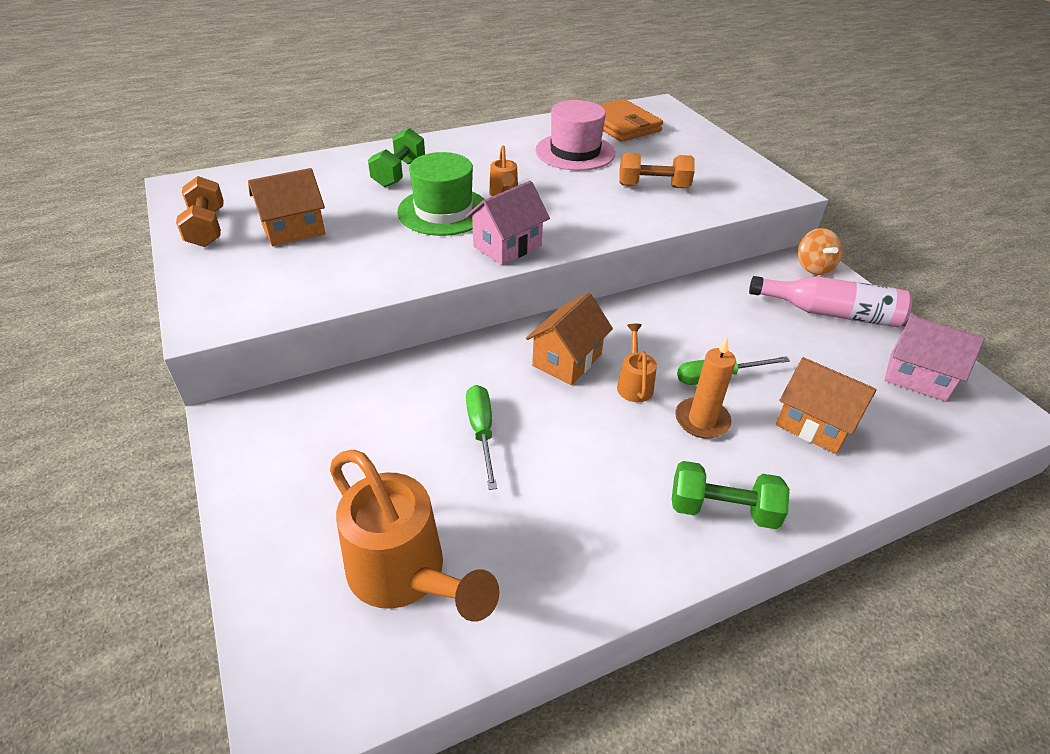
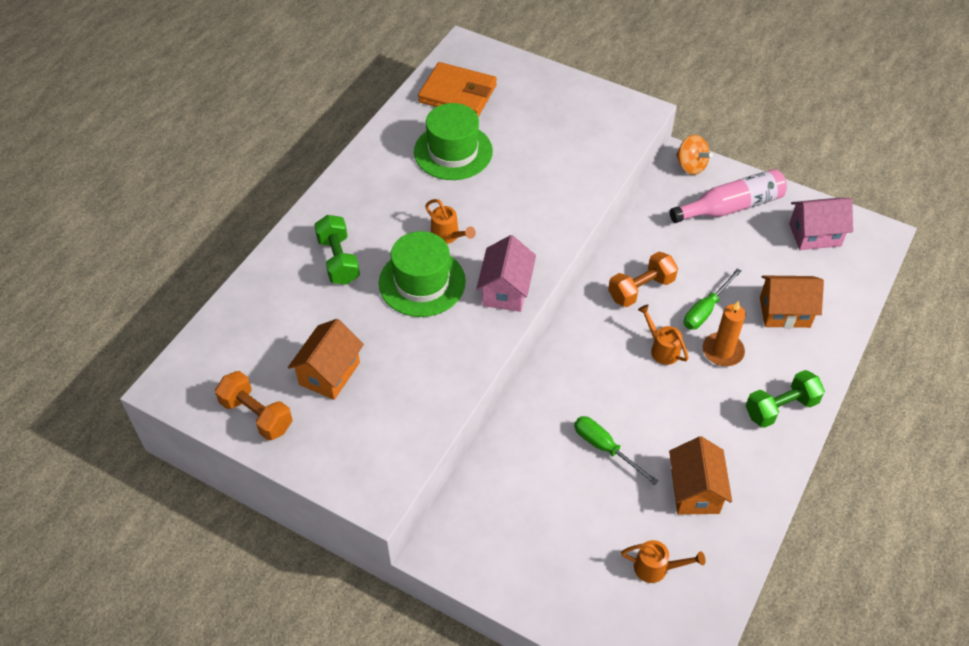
camera: 35 degrees left, 10 degrees up
(405, 575) = (656, 568): orange watering can -> orange watering can, size x0.48
(567, 360) = (604, 356): orange house -> orange house (695, 491)
(575, 152) = (453, 151): pink hat -> green hat
(653, 186) = (548, 161): orange dumbbell -> orange dumbbell (641, 289)

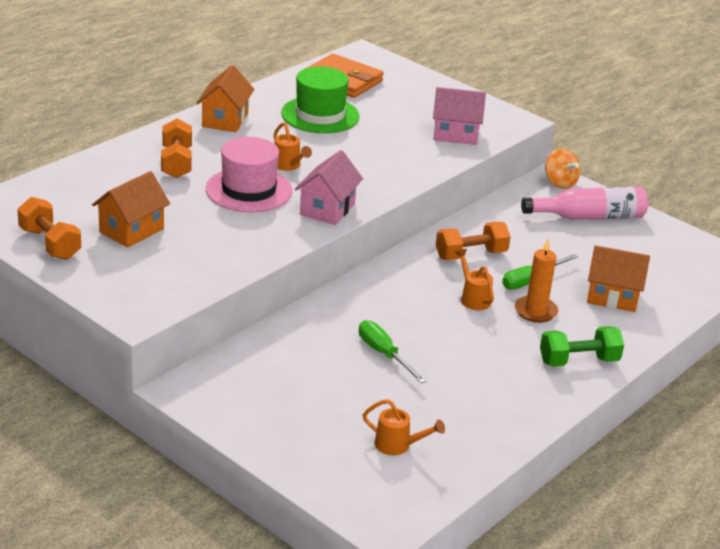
camera: 10 degrees right, 20 degrees down
(338, 260) = (176, 163): green dumbbell -> orange dumbbell
(422, 282) = (249, 190): green hat -> pink hat
(695, 491) = (462, 400): orange house -> orange house (225, 120)
(815, 235) = (668, 250): pink house -> pink house (455, 134)

